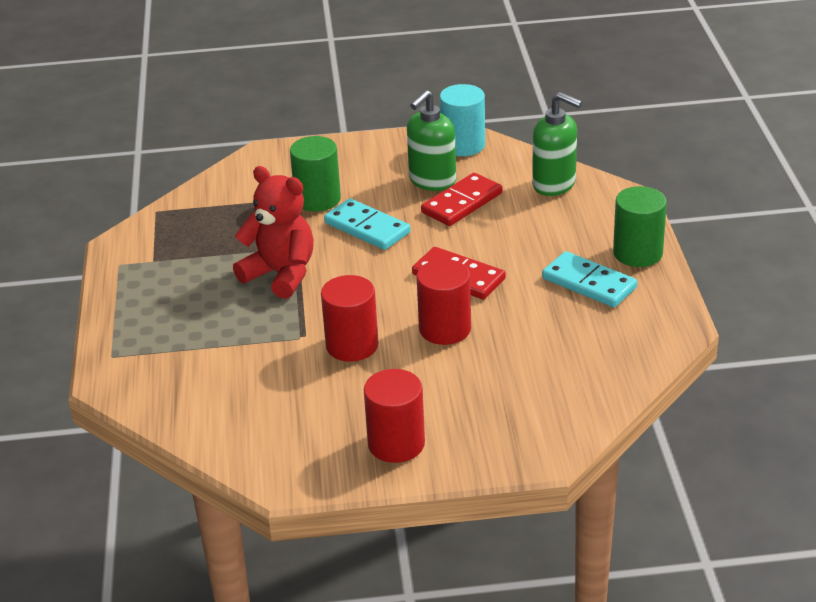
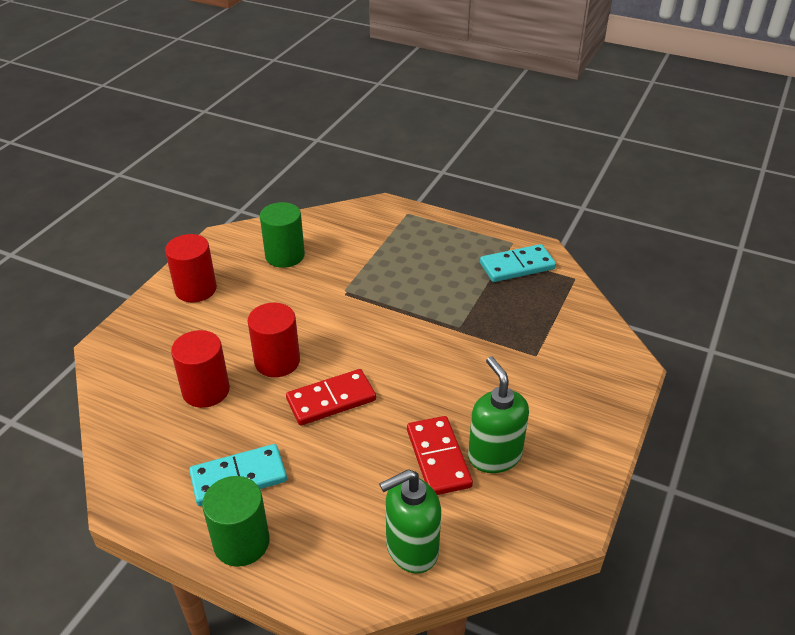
camera: 120 degrees right, 5 degrees up
(281, 274) = (428, 308): red teddy bear -> none
(317, 199) = (522, 368): green cylinder -> green cylinder (285, 255)
(352, 345) = (310, 309): red cylinder -> red cylinder (206, 390)
(367, 228) = (451, 378): turquoise domino -> turquoise domino (517, 266)
(463, 145) = (547, 515): turquoise cylinder -> none

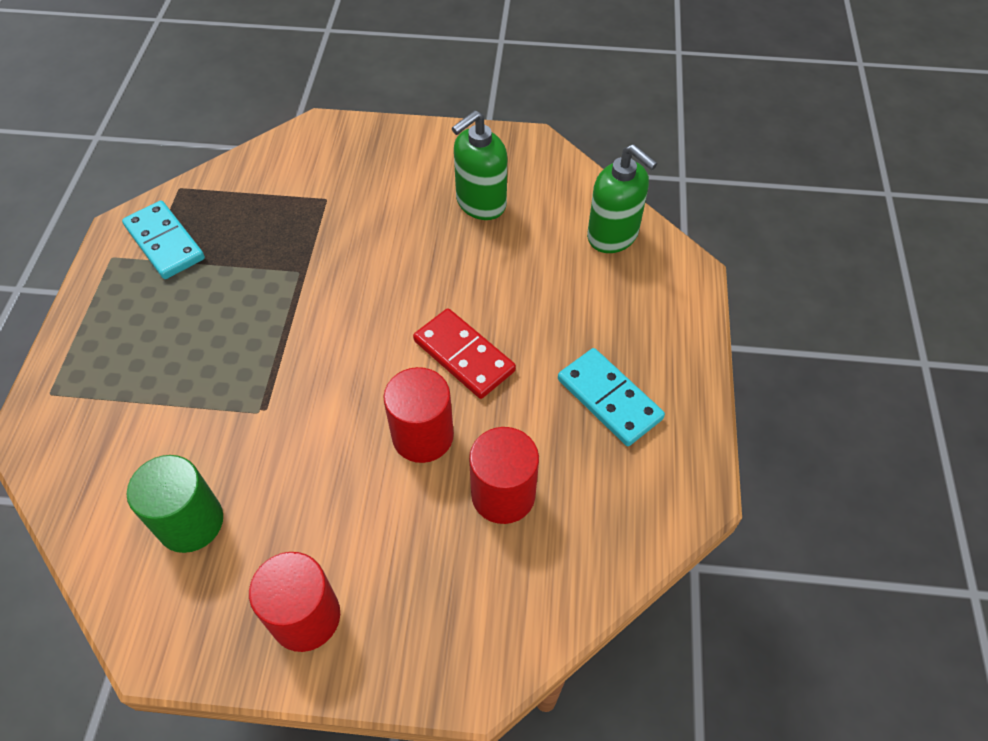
camera: 110 degrees left, 15 degrees up
(241, 542) = (679, 363): green cylinder -> none
(438, 458) = (502, 242): red domino -> none

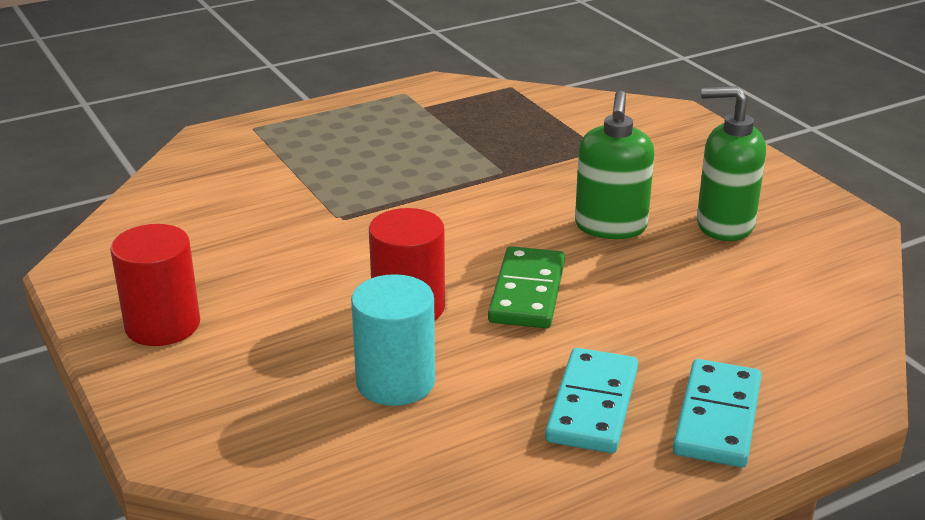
camera: 55 degrees right, 25 degrees down
(165, 242) = (448, 105): turquoise domino -> turquoise domino (717, 418)
(190, 522) = (200, 233): green cylinder -> none
(463, 356) = (527, 292): red domino -> green domino
(503, 494) = (395, 382): red cylinder -> turquoise cylinder
(613, 236) = (814, 321): green soap dispenser -> green soap dispenser (610, 227)

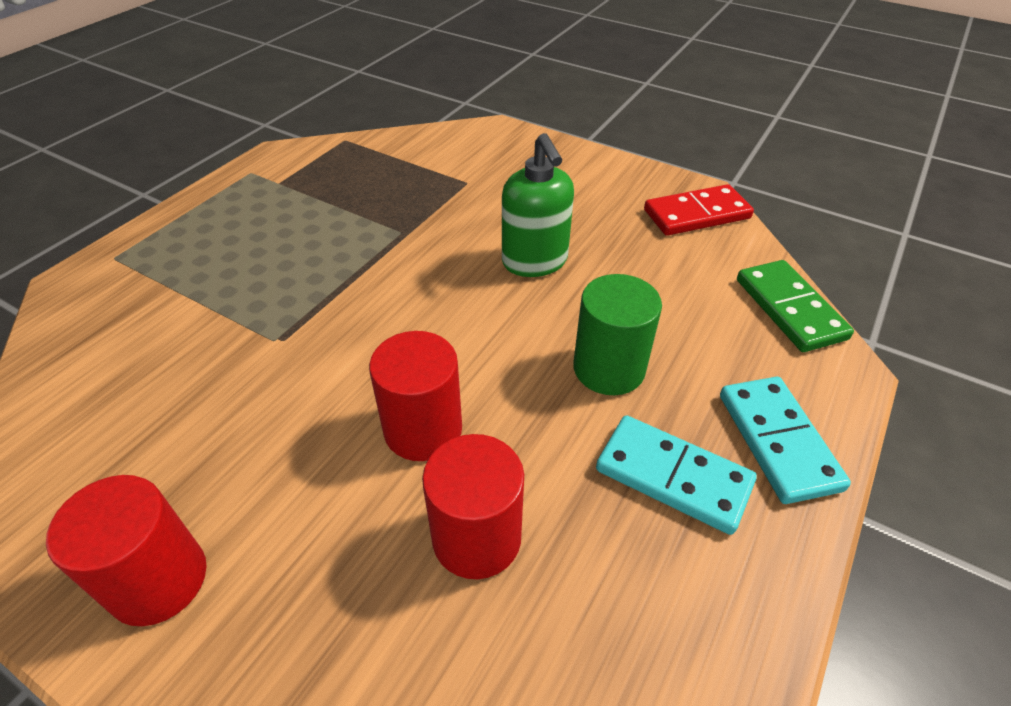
camera: 30 degrees left, 15 degrees up
(395, 382) = (476, 537): turquoise cylinder -> red cylinder
(527, 292) = (519, 363): green domino -> green domino (789, 309)
(592, 405) = (673, 477): turquoise domino -> turquoise domino turned 45 degrees counterclockwise
(606, 321) = (609, 368): none -> green cylinder
(724, 225) = (619, 228): green soap dispenser -> none
(824, 236) = (697, 214): none -> red domino

